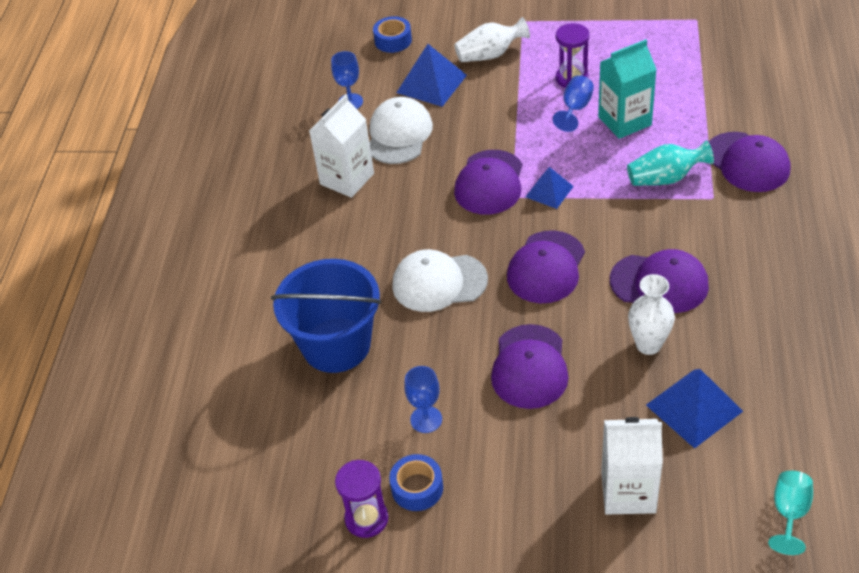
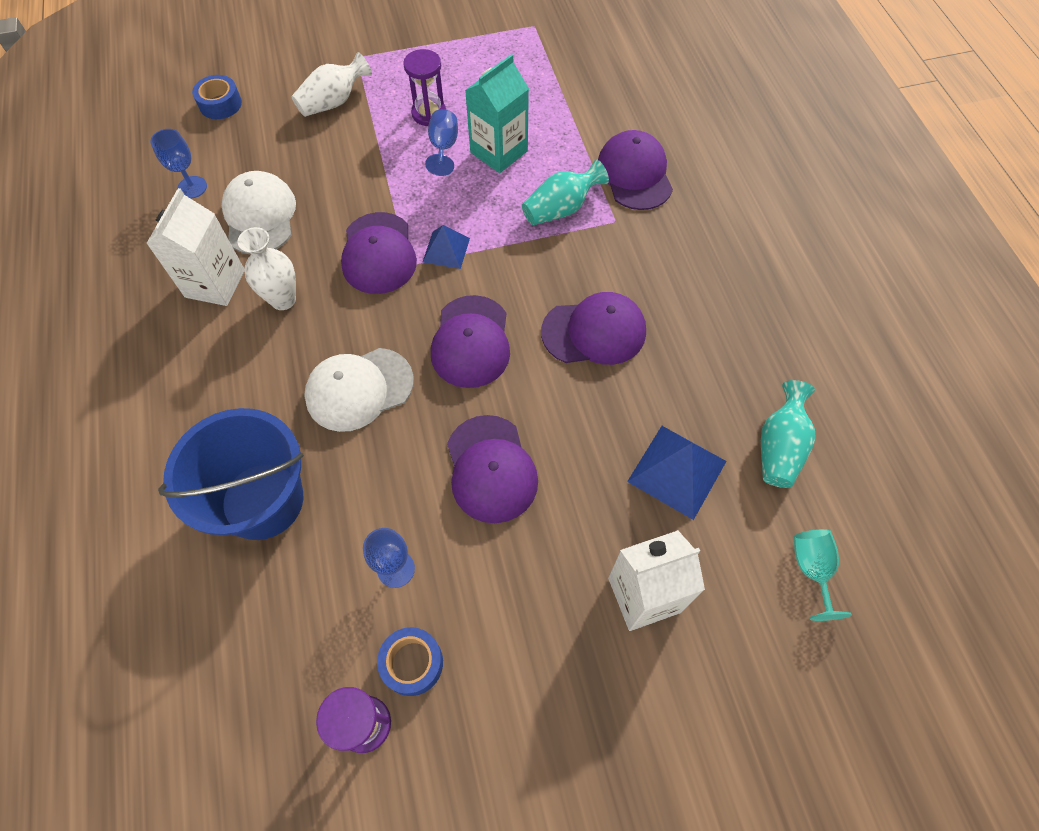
camera: 25 degrees left, 15 degrees up
(431, 83) = (279, 147): blue pyramid -> none
(648, 345) = (606, 408): white vase -> white vase (283, 300)
(747, 162) = (634, 174): purple cap -> purple cap turned 135 degrees counterclockwise
(798, 412) = (779, 447): none -> turquoise vase

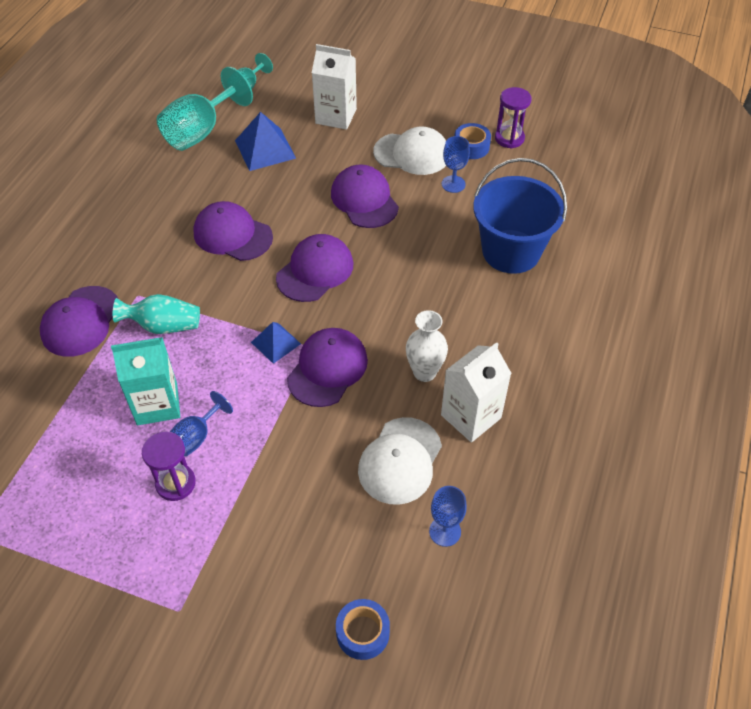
camera: 145 degrees left, 10 degrees down
(333, 102) = (249, 557): white vase -> none
(359, 389) = (411, 281): white cap -> white cap (412, 154)
(491, 469) = (364, 200): purple cap -> purple cap turned 45 degrees counterclockwise
(779, 447) = (200, 132): turquoise vase -> turquoise goblet

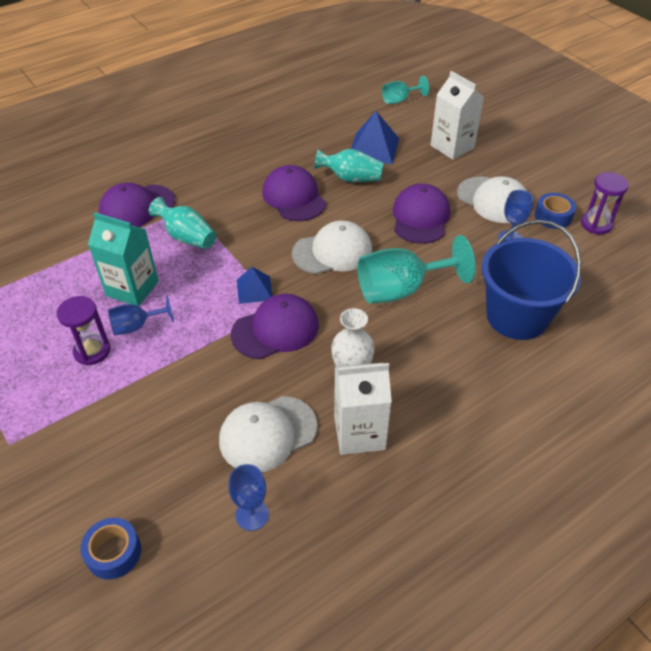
camera: 35 degrees right, 5 degrees down
(200, 132) = (336, 117): turquoise goblet -> turquoise goblet (401, 290)
(270, 190) = (351, 178): none -> turquoise vase
(315, 271) = (332, 252): purple cap -> white cap

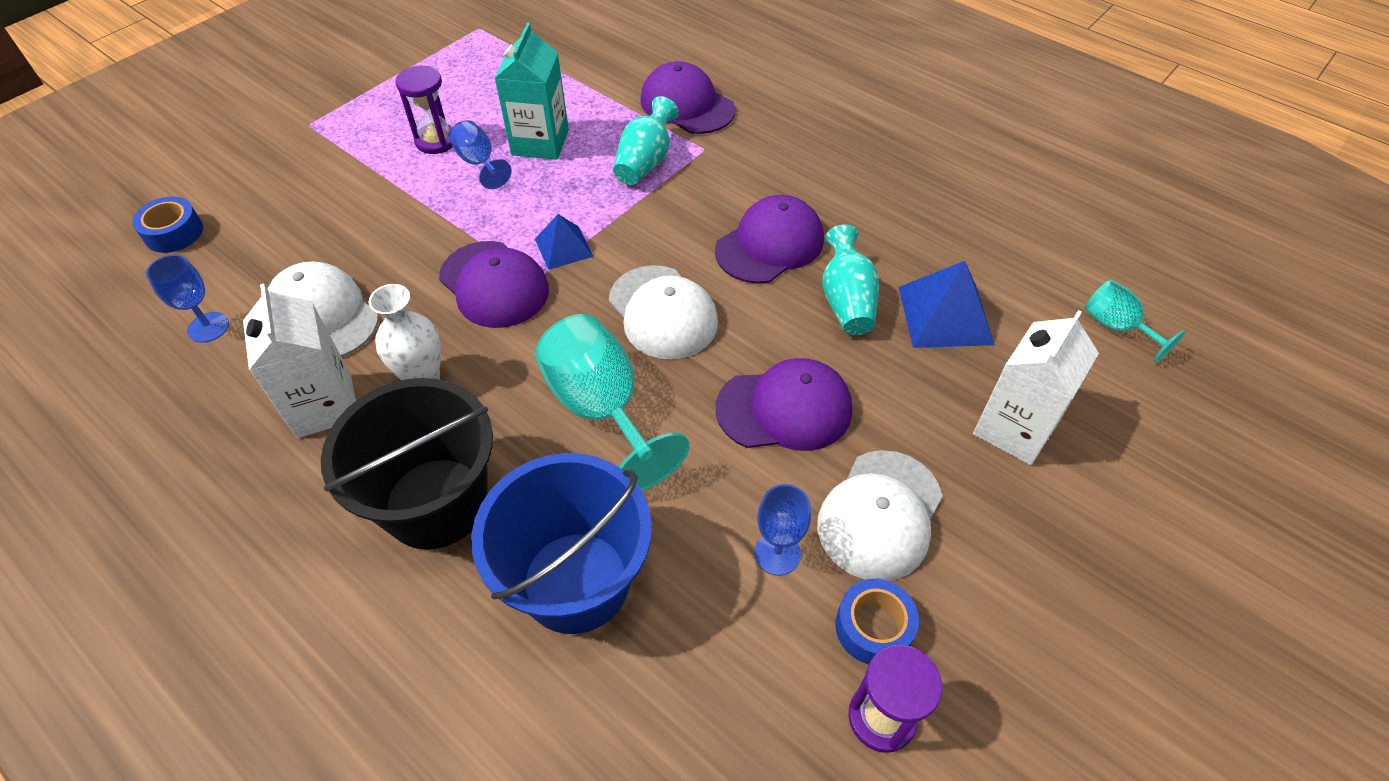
camera: 75 degrees right, 5 degrees up
(454, 374) = (436, 503): none -> black bucket

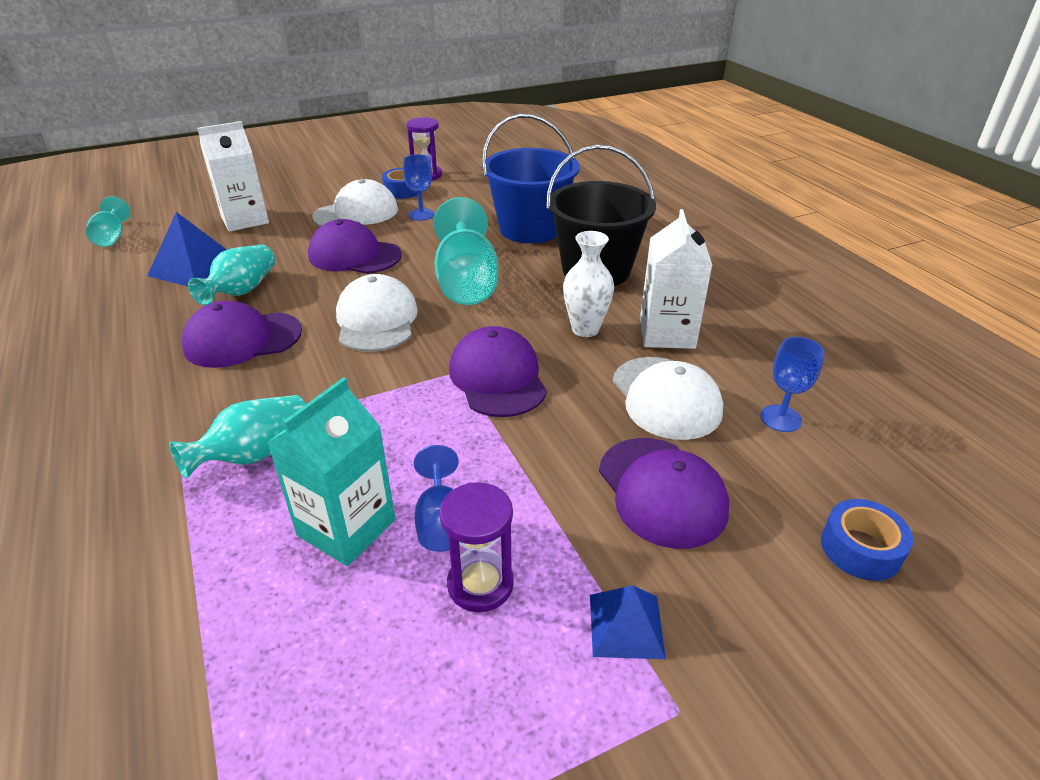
camera: 155 degrees left, 15 degrees down
(563, 247) = (414, 390): blue pyramid -> blue pyramid (626, 625)
(687, 105) = (119, 520): purple cap -> purple cap (661, 491)

